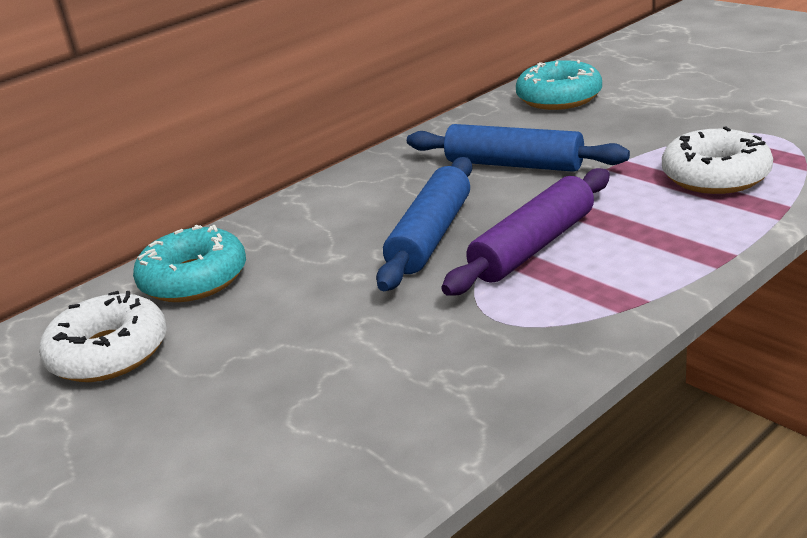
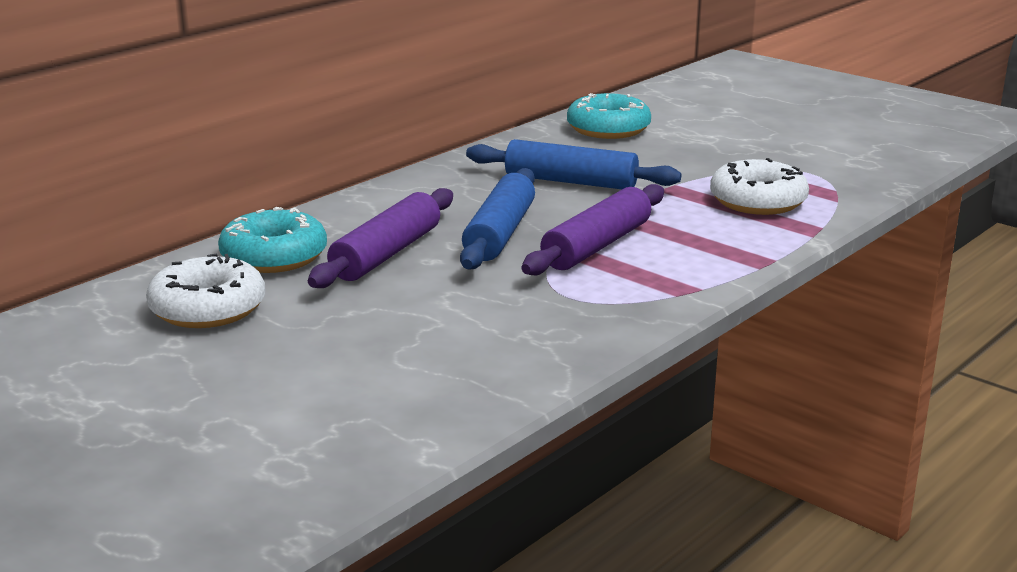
camera: 10 degrees left, 5 degrees down
(308, 269) = (386, 254): none -> purple rolling pin

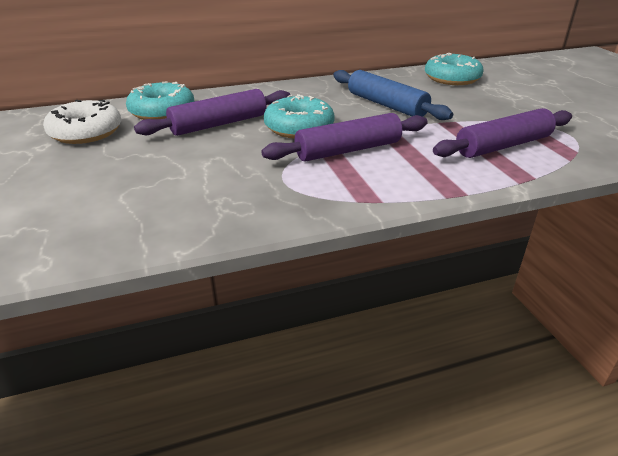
camera: 30 degrees right, 10 degrees up
(499, 234) = (299, 127): blue rolling pin -> turquoise donut
(758, 201) = (503, 146): white donut -> purple rolling pin

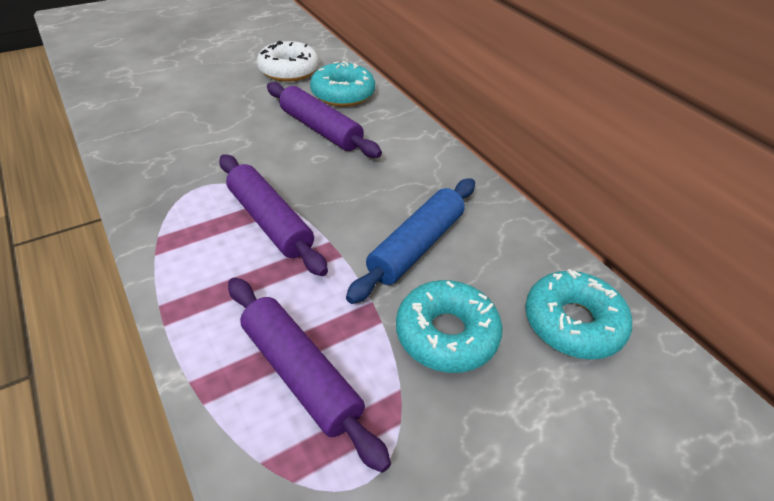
camera: 75 degrees right, 10 degrees up
(299, 127) = (324, 180): turquoise donut -> turquoise donut (446, 334)

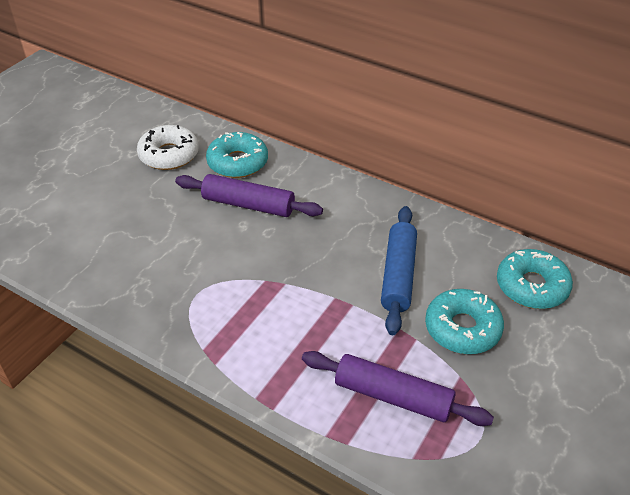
camera: 25 degrees left, 0 degrees up
(270, 221) = (278, 301): purple rolling pin -> none

